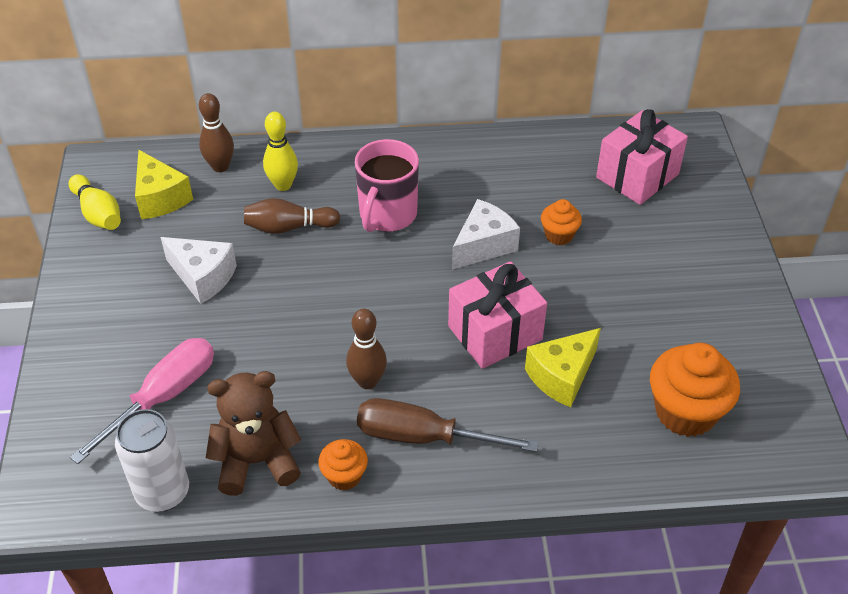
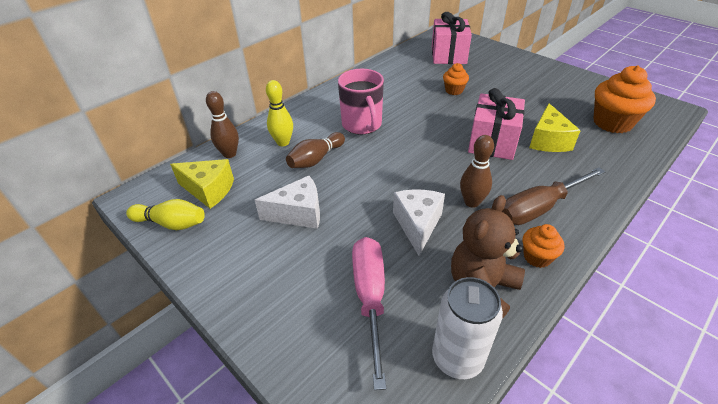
camera: 40 degrees left, 5 degrees down
(483, 245) = (428, 112): white cheese -> white cheese (417, 225)

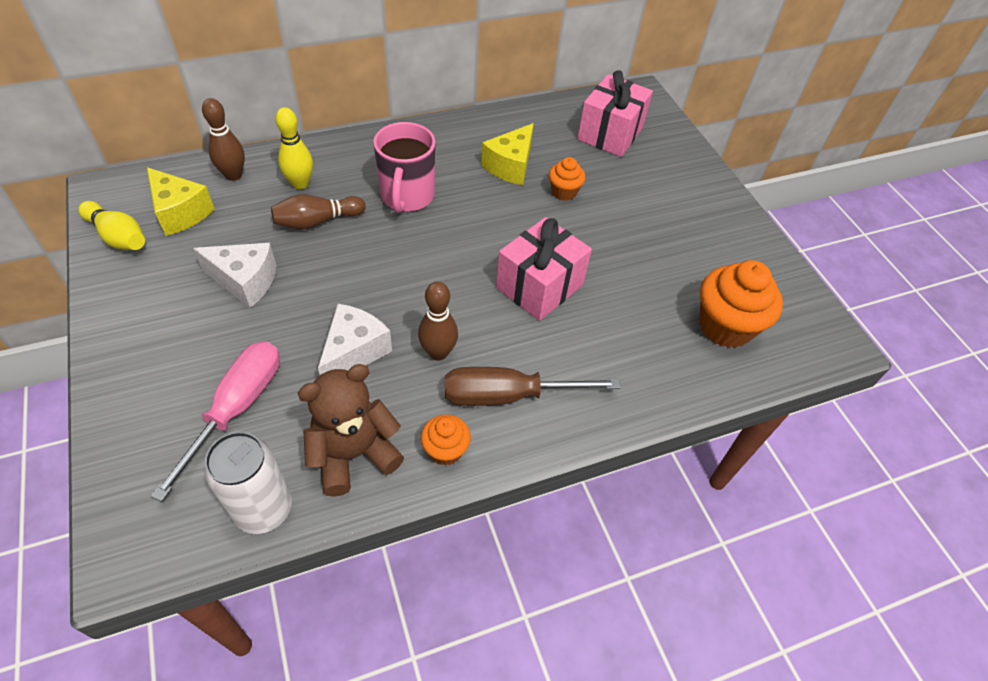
camera: 20 degrees right, 10 degrees up
(548, 140) = (611, 314): yellow cheese -> yellow cheese (510, 166)

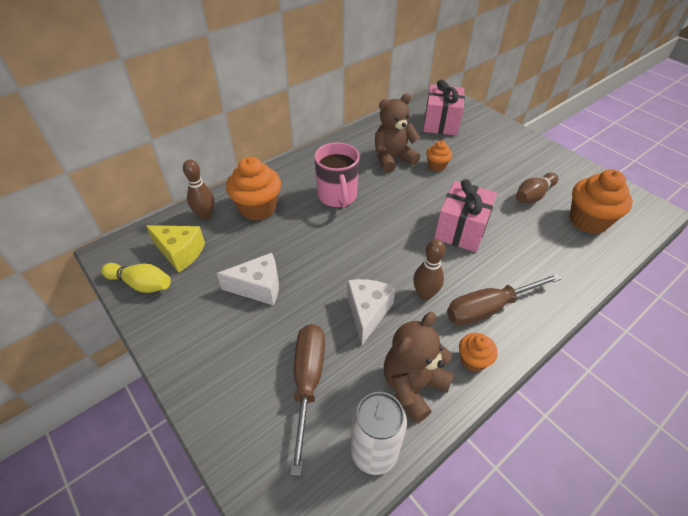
camera: 15 degrees left, 5 degrees down
(236, 408) = (308, 382): pink screwdriver -> brown screwdriver
(300, 183) = (258, 208): yellow bowling pin -> orange cupcake
(317, 221) = (285, 230): brown bowling pin -> brown bowling pin (533, 195)
(510, 166) = (392, 159): yellow cheese -> brown teddy bear

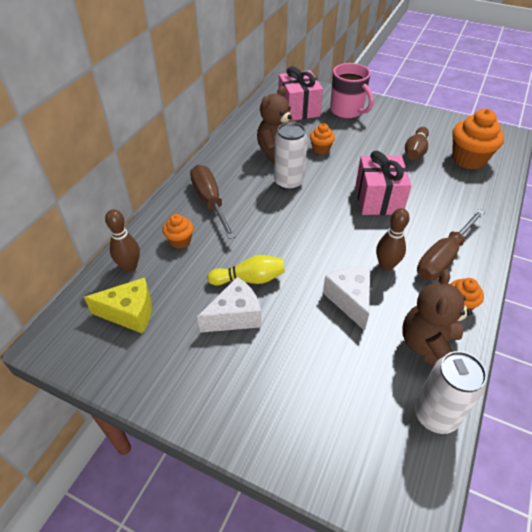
camera: 25 degrees left, 0 degrees up
(141, 284) = (109, 360): yellow bowling pin -> yellow bowling pin (249, 279)
(258, 208) = (180, 241): orange cupcake -> orange cupcake, size x0.54
(308, 382) = (341, 382): brown screwdriver -> brown screwdriver (210, 202)
(337, 196) = (251, 204): pink mug -> pink mug (347, 111)
(385, 187) = (289, 182): none -> white can

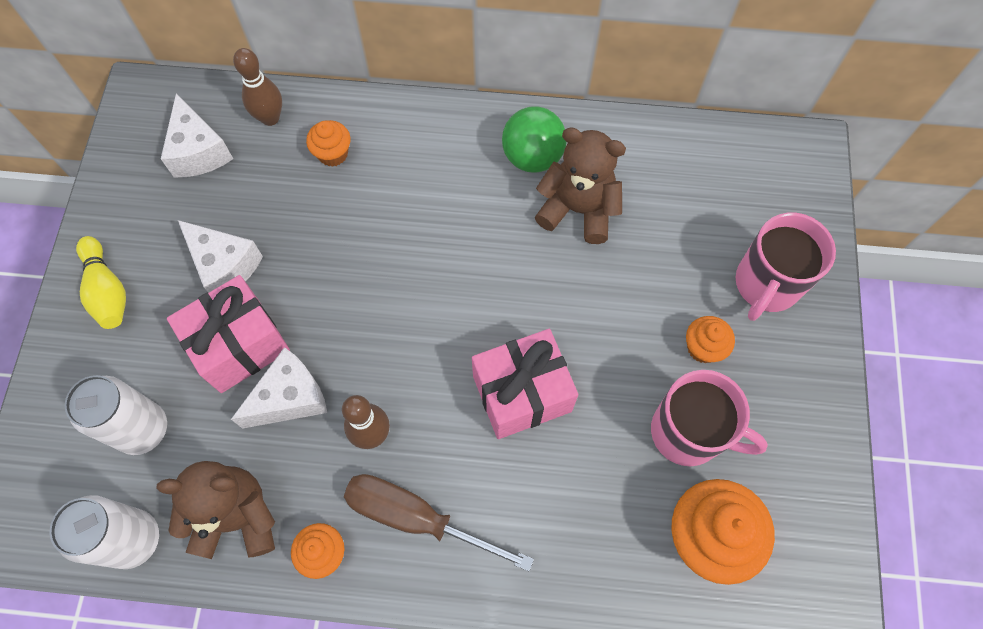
camera: 70 degrees right, 20 degrees up
(130, 313) = (199, 151): yellow cheese -> white cheese
(210, 202) = (424, 158): brown screwdriver -> none
(236, 161) = (532, 157): none -> green ball
(249, 279) = (290, 261): yellow bowling pin -> yellow bowling pin (107, 290)
(289, 182) = (510, 248): white can -> white can (143, 429)
(298, 109) = (729, 201): pink gift -> pink gift (239, 345)
(321, 149) = (622, 271): orange cupcake -> orange cupcake (703, 347)
(415, 151) = (688, 432): brown bowling pin -> pink mug

